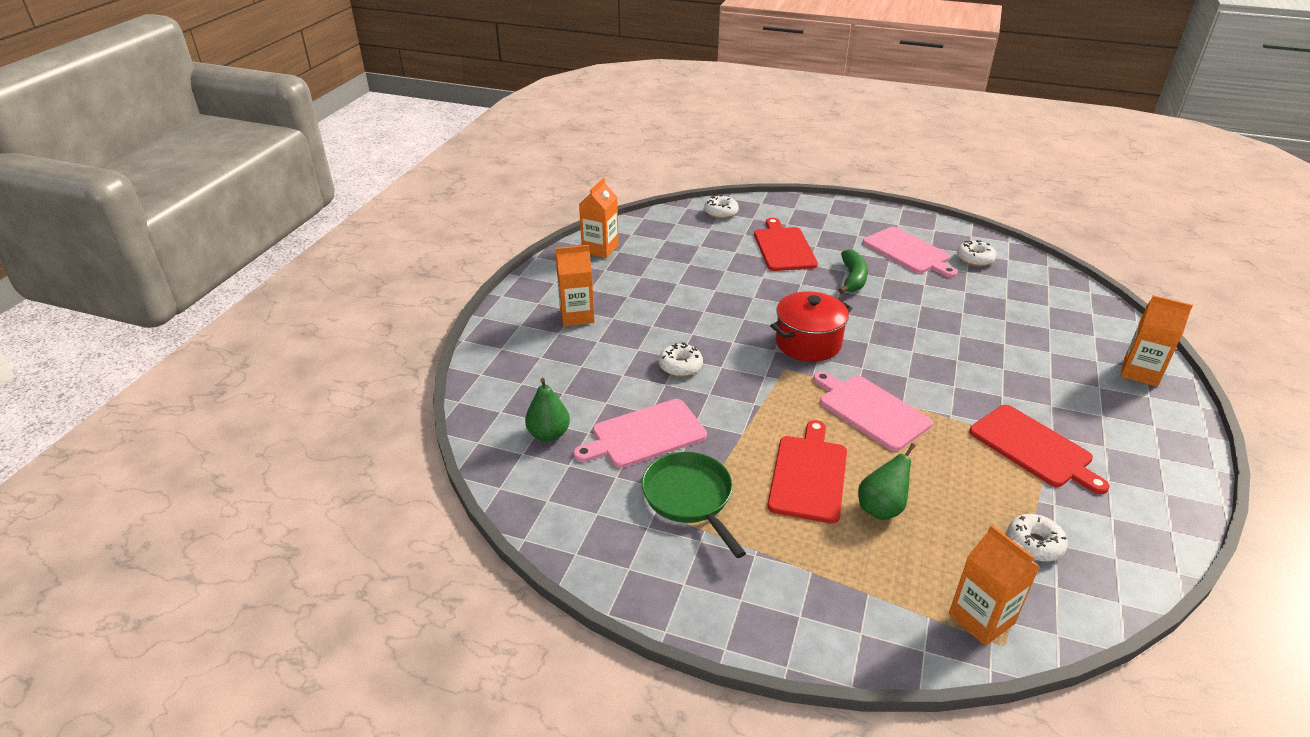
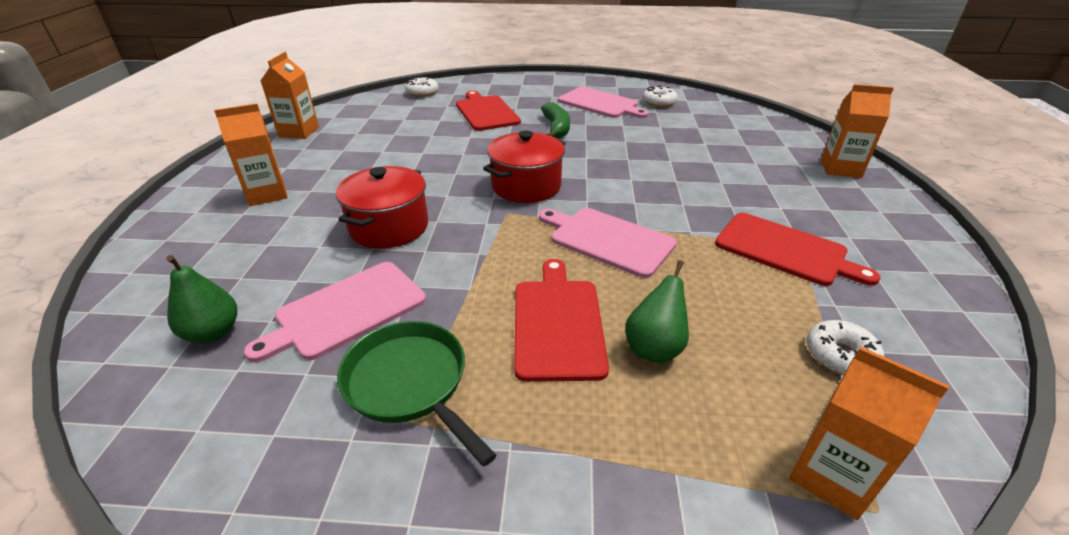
camera: 15 degrees left, 0 degrees up
(680, 366) = (389, 227): white donut -> red pot

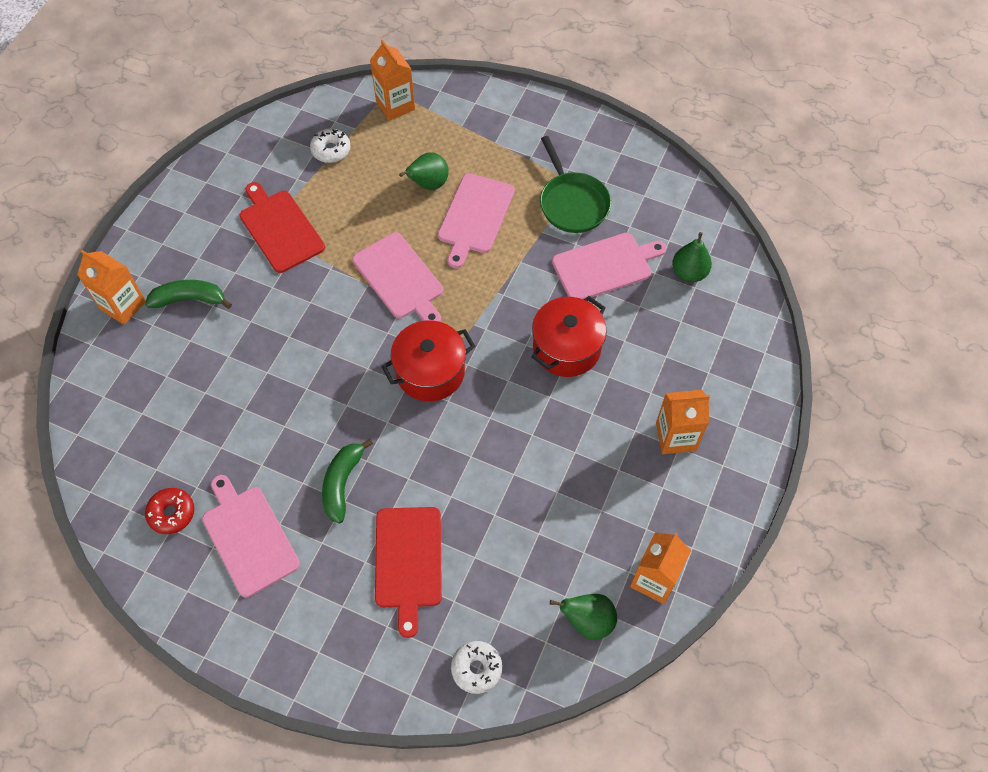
camera: 160 degrees left, 25 degrees up
(350, 113) = (588, 621): none -> green pear
(558, 323) = (475, 216): red cutting board -> pink cutting board
(659, 102) = (172, 513): white donut -> red donut
(793, 183) = (189, 299): none -> green banana

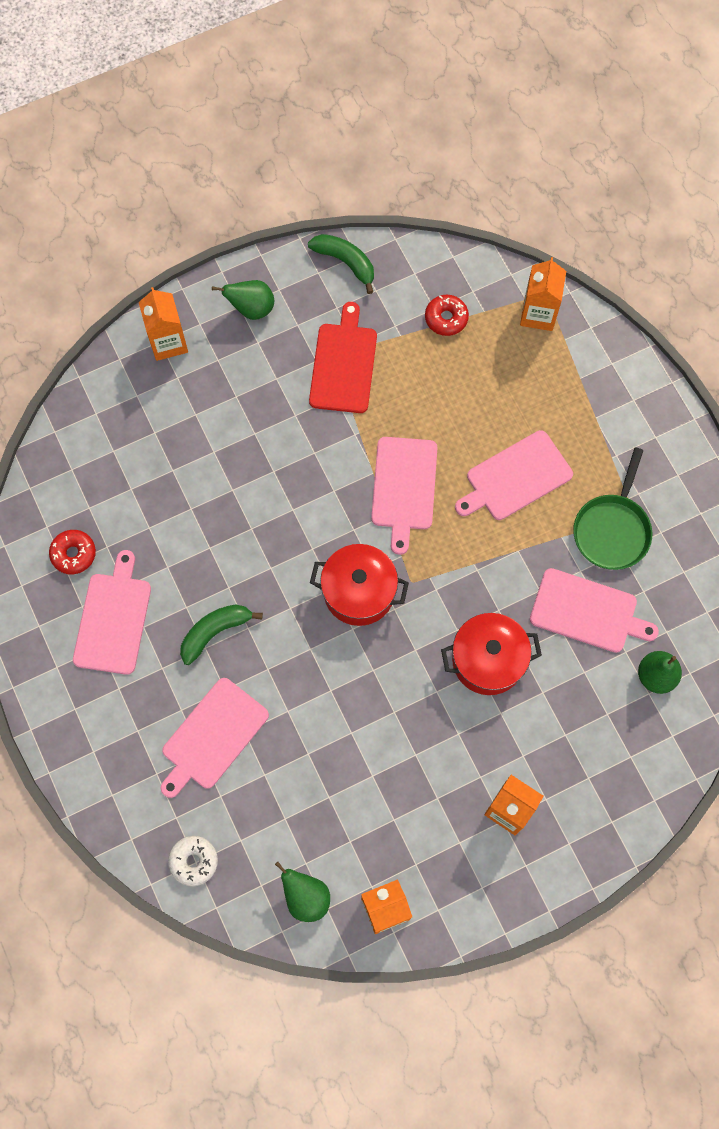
camera: 40 degrees right, 10 degrees up
(189, 299) = (222, 376): green banana -> green banana (345, 262)
(331, 150) = (446, 318): white donut -> red donut
(408, 561) = (212, 736): red cutting board -> pink cutting board
(428, 184) = (502, 415): green pear -> green pear (251, 308)

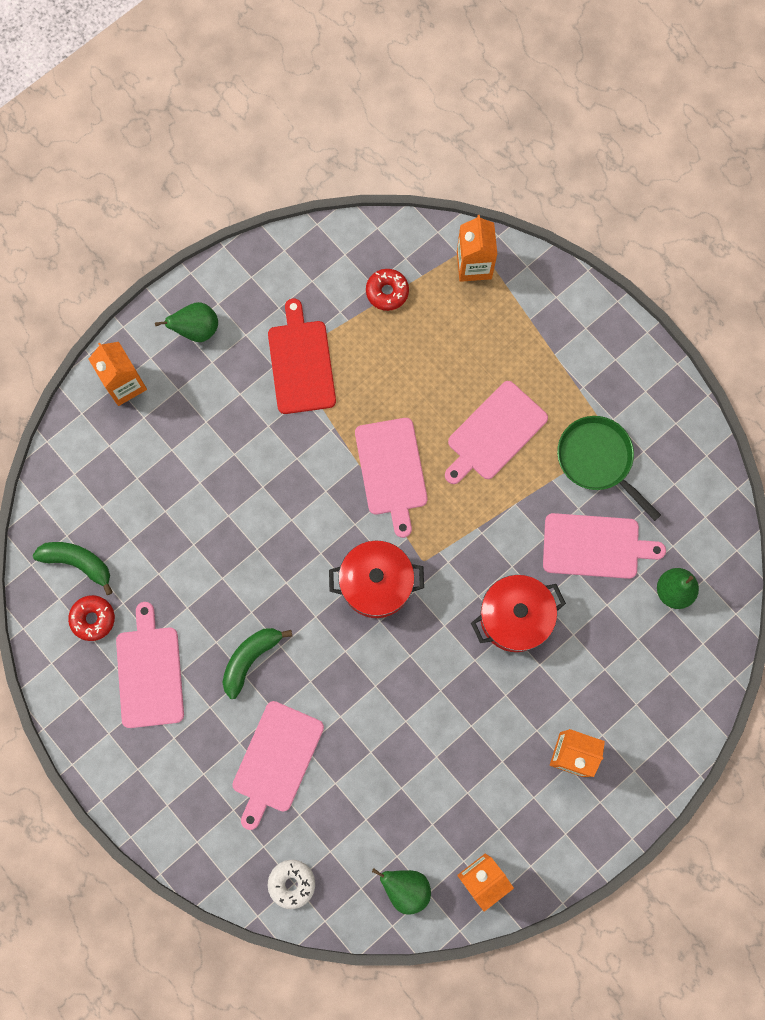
camera: 15 degrees left, 5 degrees up
(345, 262) = (275, 260): green banana -> green banana (78, 563)
(612, 529) = (598, 460): green pan -> green pan turned 135 degrees clockwise

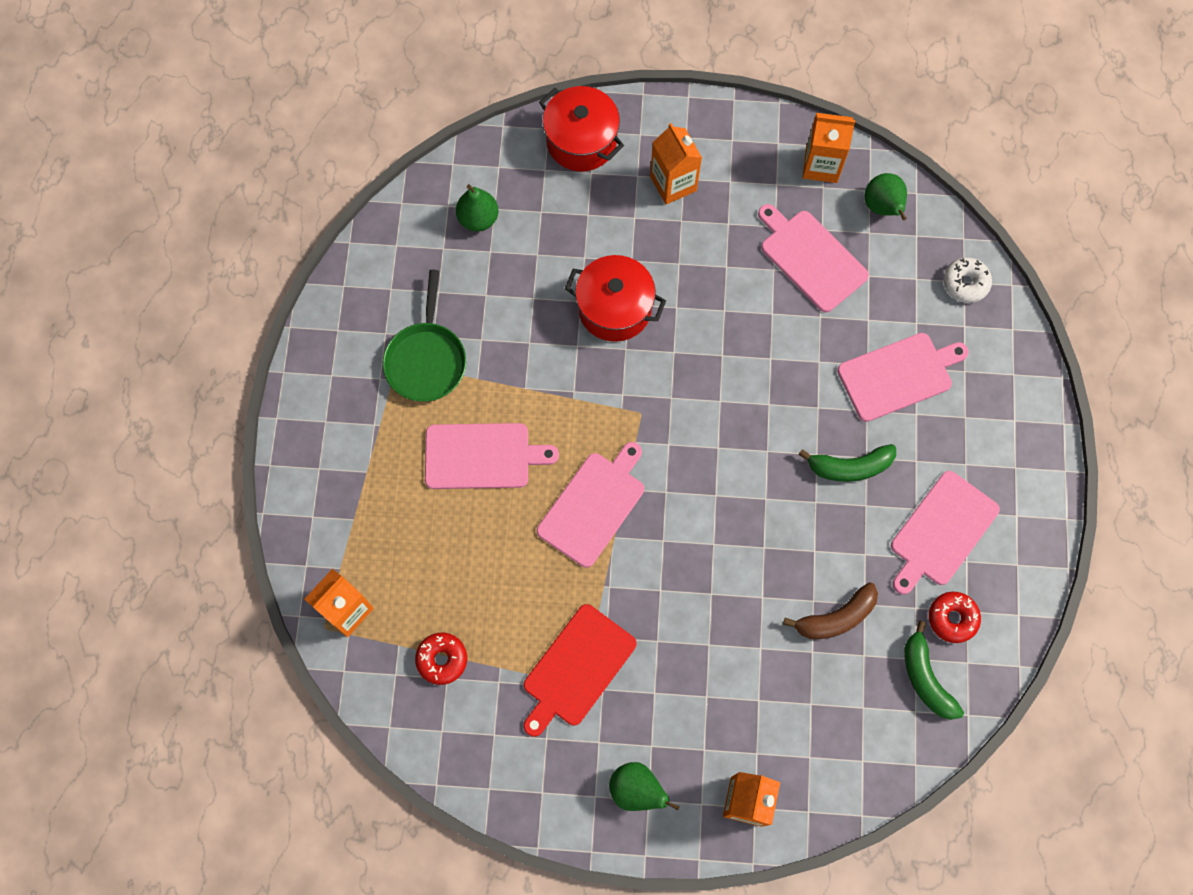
camera: 135 degrees left, 5 degrees down
(169, 547) = (836, 617): none -> brown banana
(376, 584) = (695, 430): red pot -> red pot (581, 141)
(595, 546) = (500, 301): pink cutting board -> pink cutting board (811, 258)

